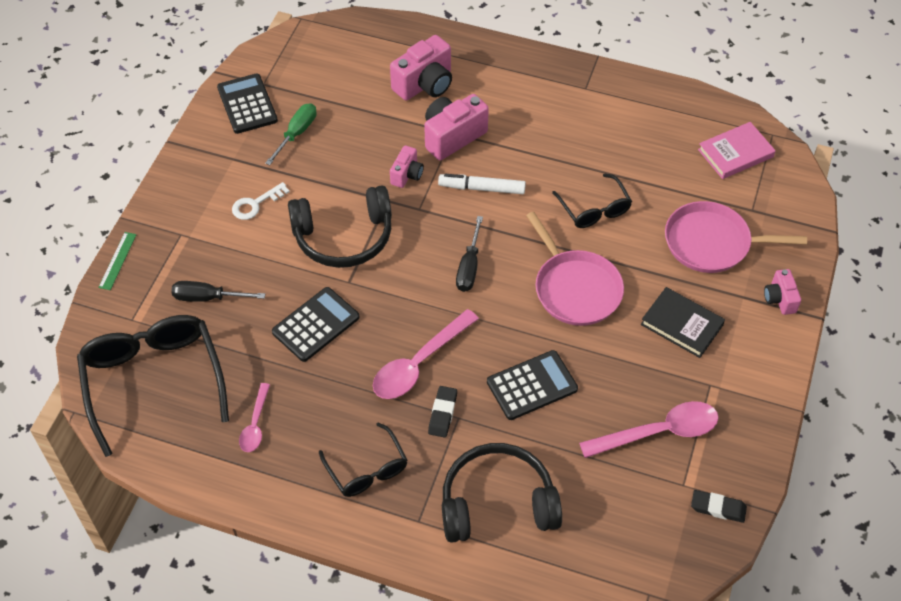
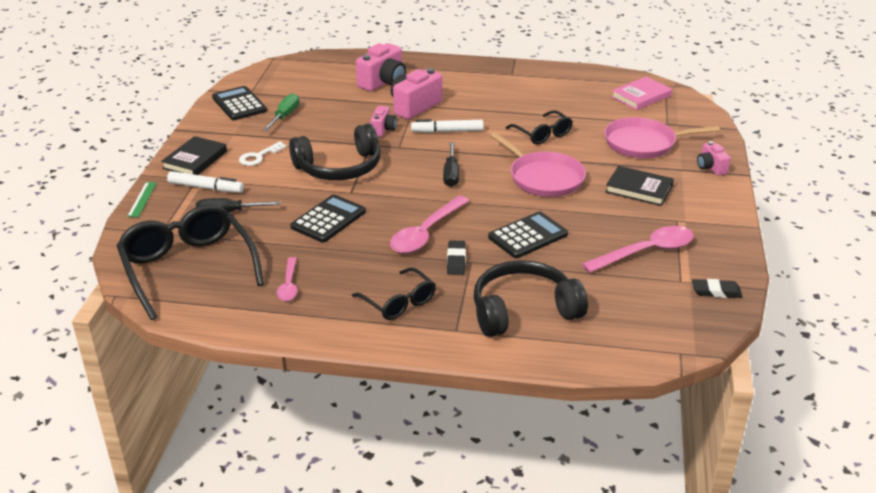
camera: 10 degrees left, 20 degrees down
(183, 200) = (195, 160): none -> black book
(189, 251) = (206, 188): none -> white marker

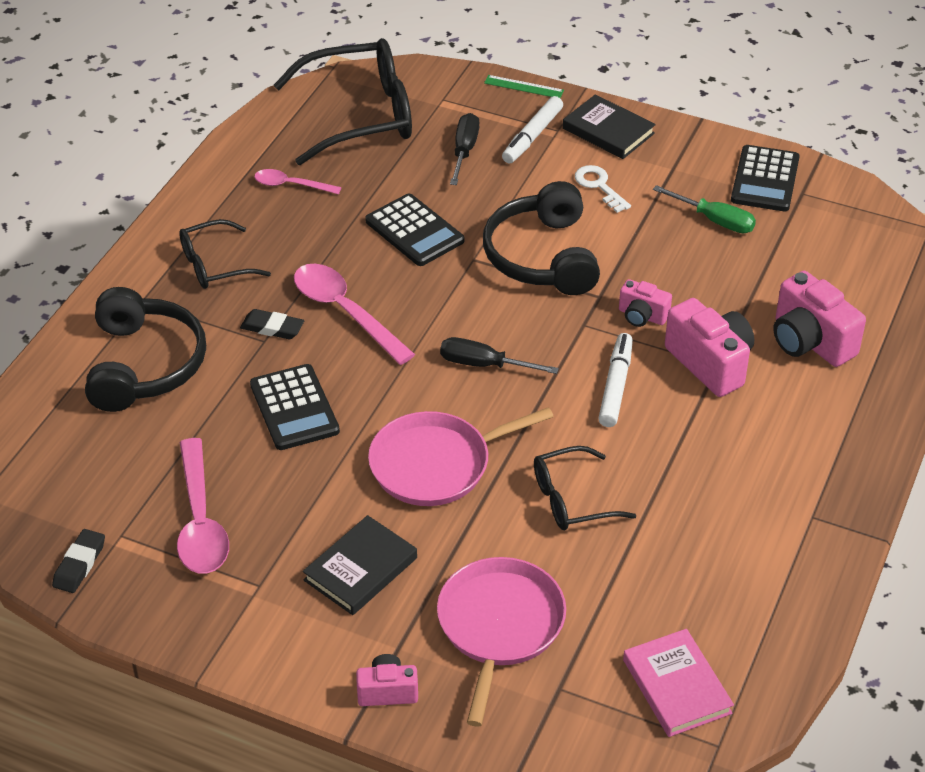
camera: 105 degrees right, 10 degrees up
(239, 104) = (765, 179): black calculator -> black calculator turned 120 degrees clockwise

